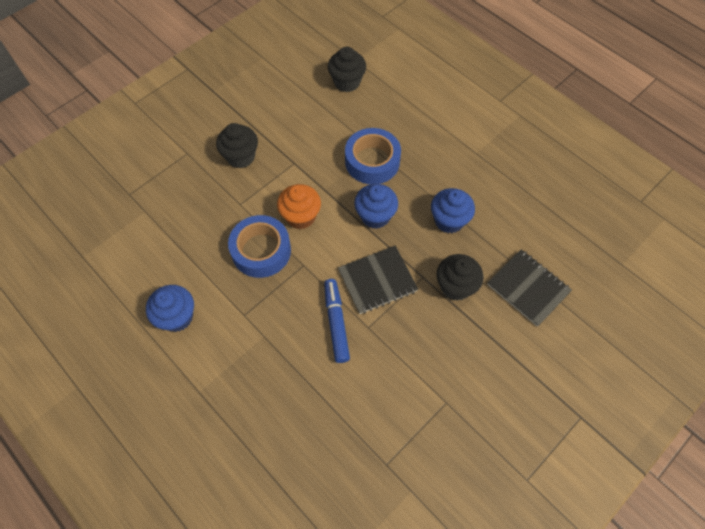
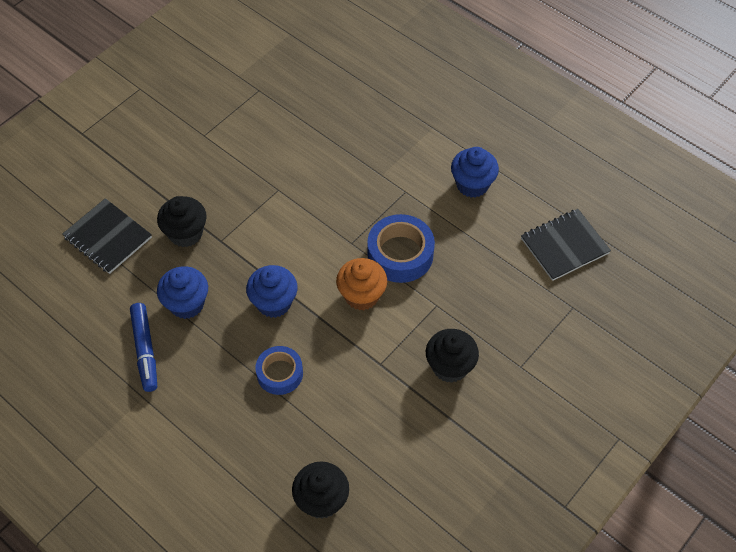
camera: 175 degrees right, 5 degrees down
(336, 323) = (310, 191): blue marker -> blue marker (145, 350)
(372, 161) = (280, 373): blue tape -> blue tape, size x0.65
(377, 280) = (269, 233): black notebook -> black notebook (564, 246)

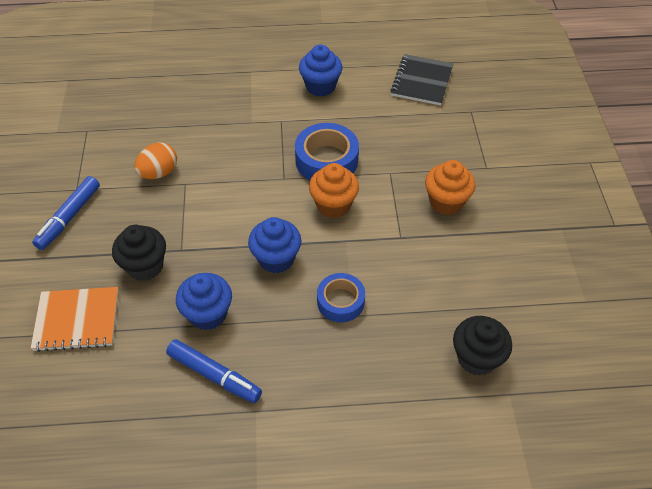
camera: 45 degrees left, 5 degrees down
(108, 237) = (77, 320): black notebook -> orange notebook
(177, 154) = (69, 217): none -> blue marker
(270, 166) = (159, 173): none -> orange egg
(450, 366) = (446, 202): black cupcake -> orange cupcake

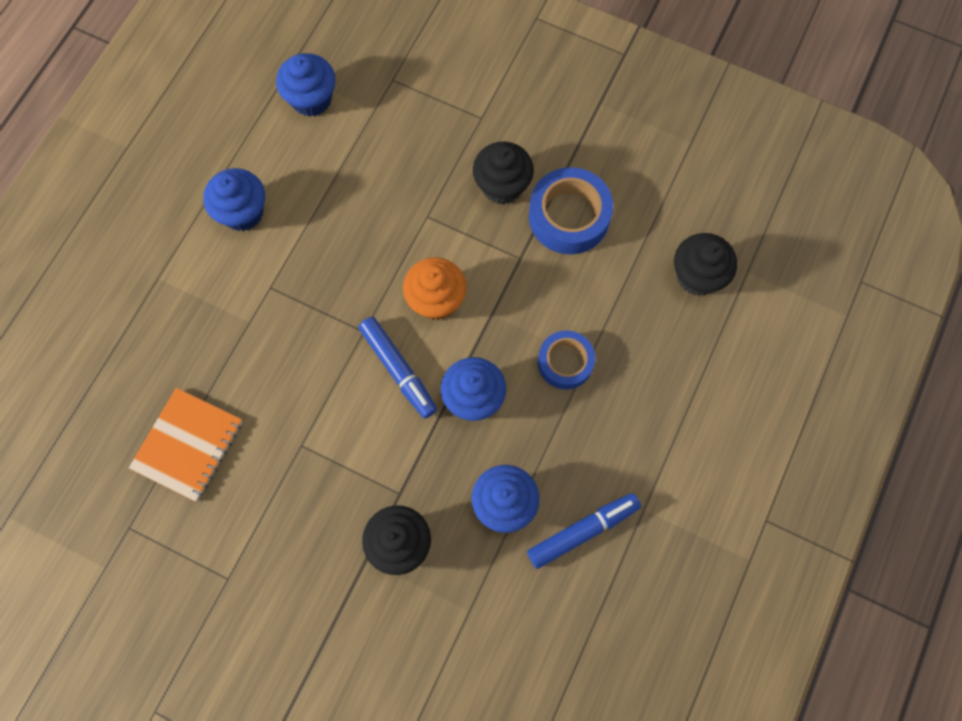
camera: 60 degrees left, 20 degrees up
(69, 217) = (270, 604): blue marker -> blue marker (398, 370)
(77, 320) = (432, 649): orange notebook -> orange notebook (188, 445)
(159, 173) = (264, 468): orange egg -> none
(326, 160) = (366, 271): blue tape -> blue tape (569, 217)
(422, 81) = (311, 99): black notebook -> blue cupcake
(446, 202) = (502, 186): orange cupcake -> black cupcake

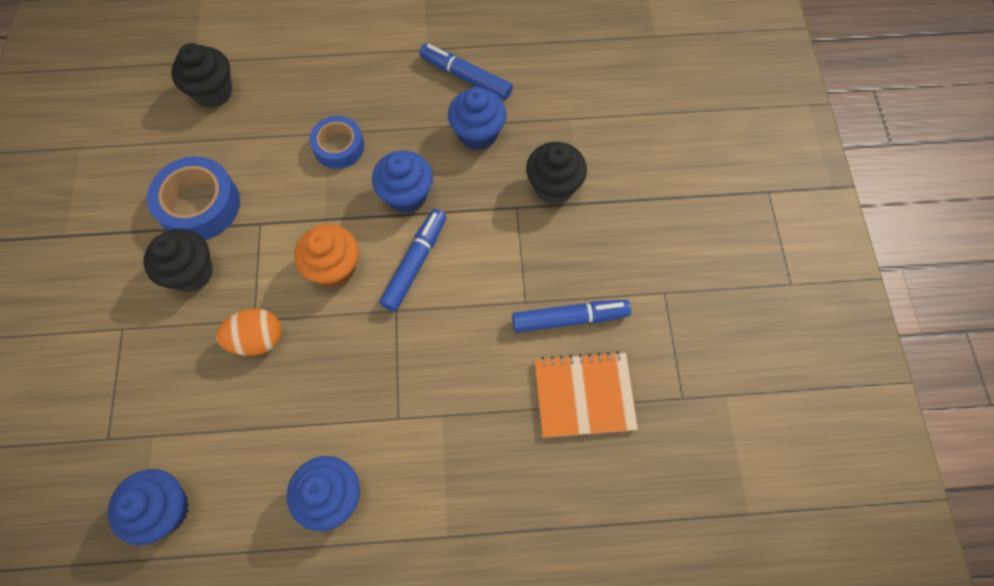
camera: 120 degrees left, 5 degrees down
(260, 475) = (570, 319): none -> blue marker
(407, 212) = (257, 339): none -> orange egg

